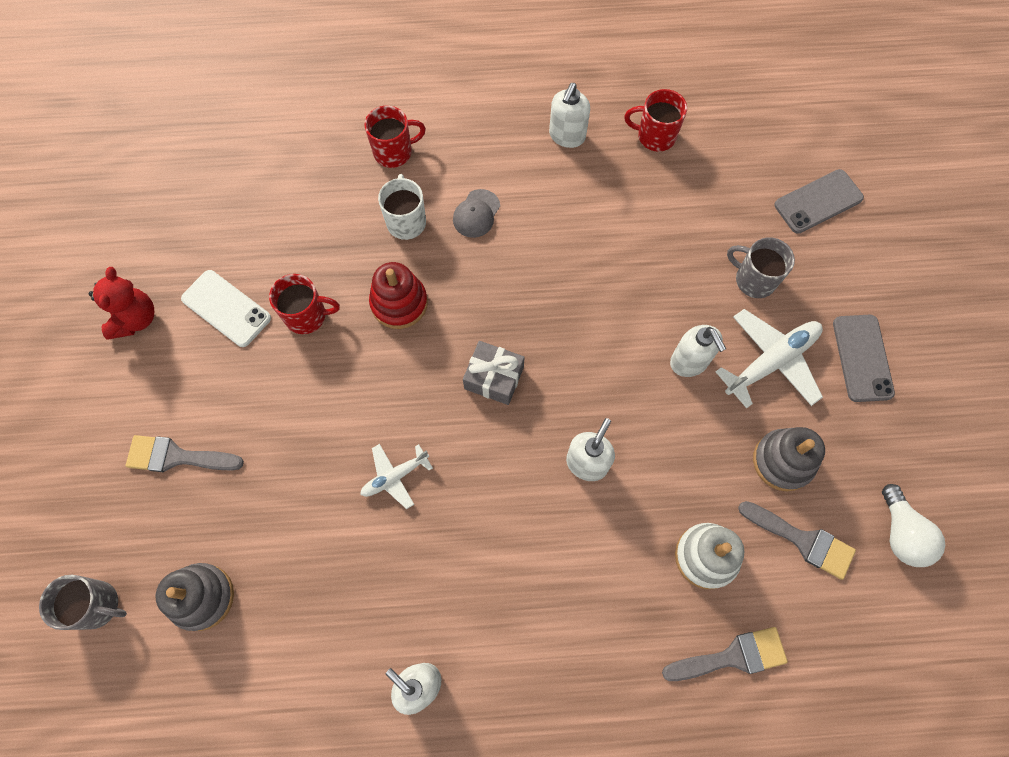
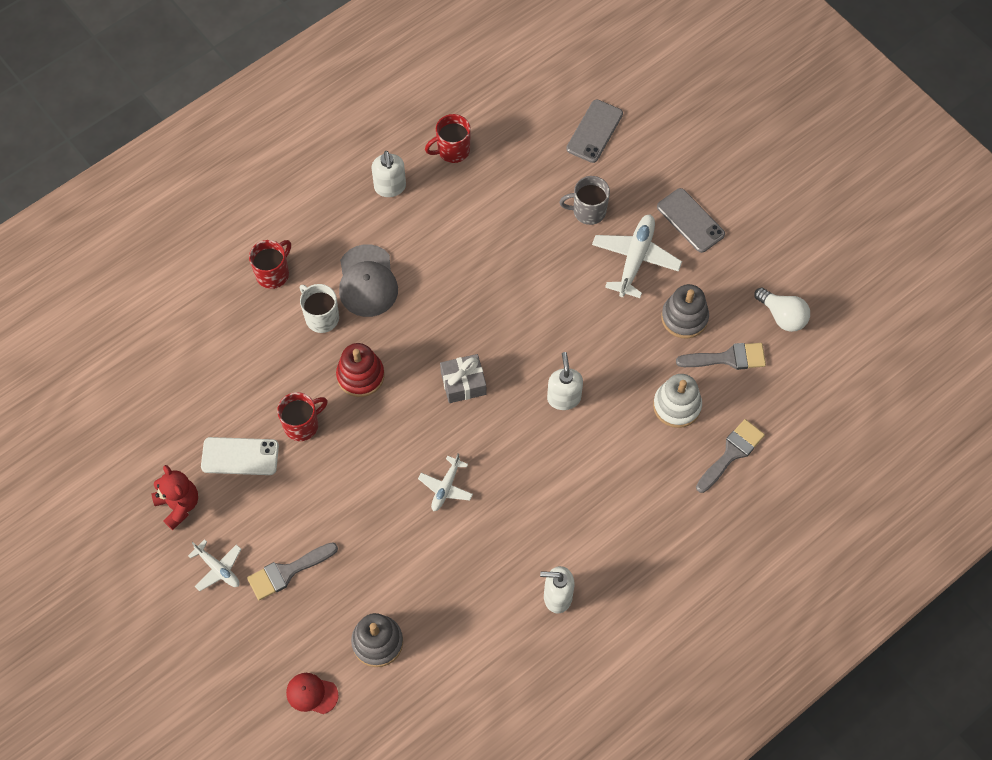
camera: 35 degrees left, 5 degrees down
(97, 605) = (311, 694): grey mug -> red cap
(118, 407) = (218, 568): none -> white plane
(476, 214) = (367, 281): grey cap -> grey cap, size x1.70
(689, 362) = (583, 292): white soap dispenser -> none

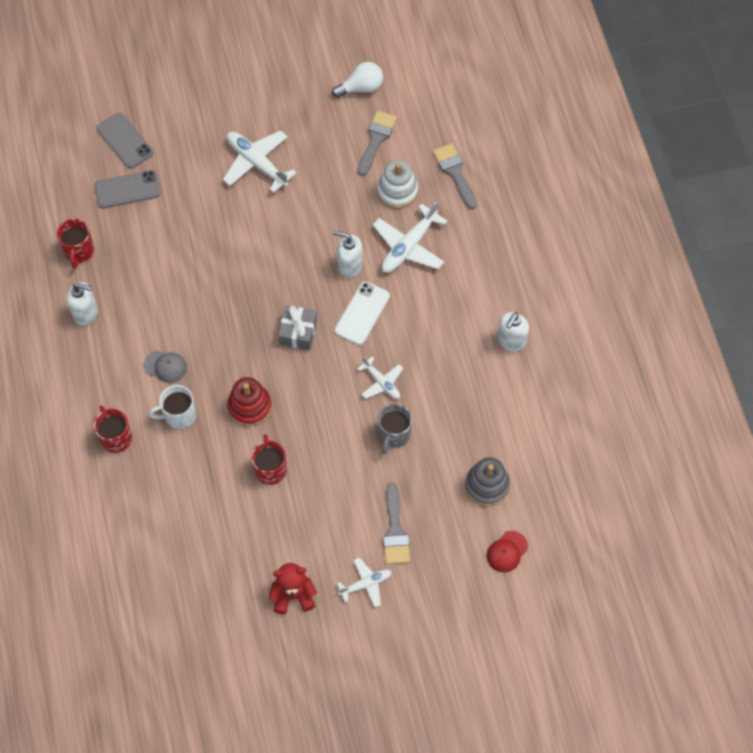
camera: 65 degrees left, 0 degrees up
(240, 456) = (273, 529): white phone -> white phone (362, 313)
(367, 281) = (165, 366): grey cap -> grey cap, size x0.59
(588, 211) = (195, 177): grey mug -> grey mug (394, 435)
(617, 445) = (409, 246): none -> white plane
(684, 317) = (326, 153): grey stacking toy -> none
(690, 220) = (245, 110): grey phone -> grey phone (127, 189)

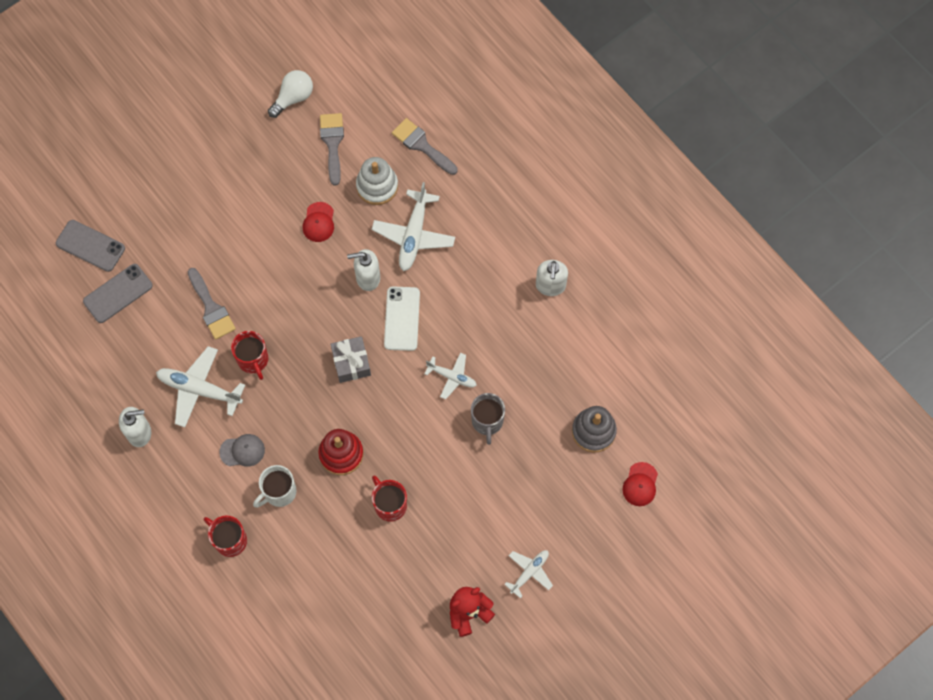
camera: 25 degrees left, 5 degrees up
(79, 251) = (101, 375): red mug -> red mug (253, 360)
(257, 163) = (230, 214): white plane -> white plane (199, 389)
(330, 201) = (318, 222): none -> red cap
(395, 531) = (532, 511): grey brush -> grey brush (211, 308)

